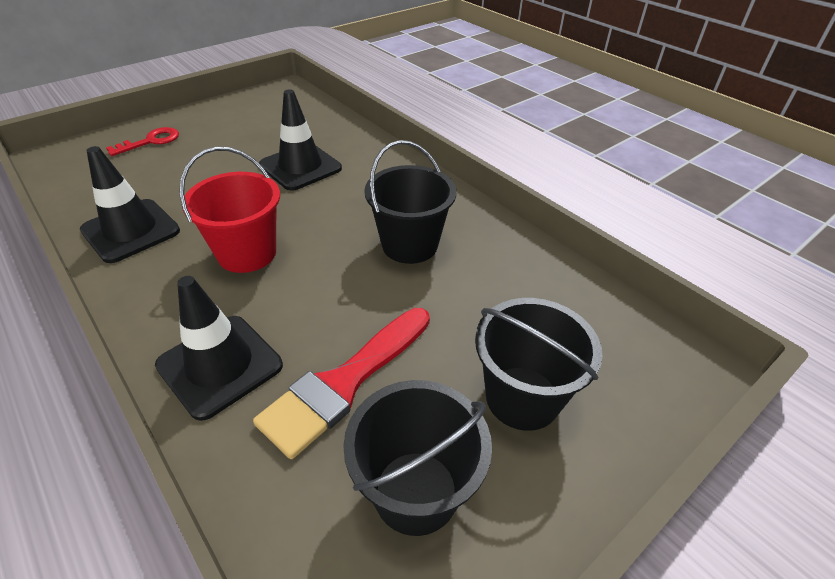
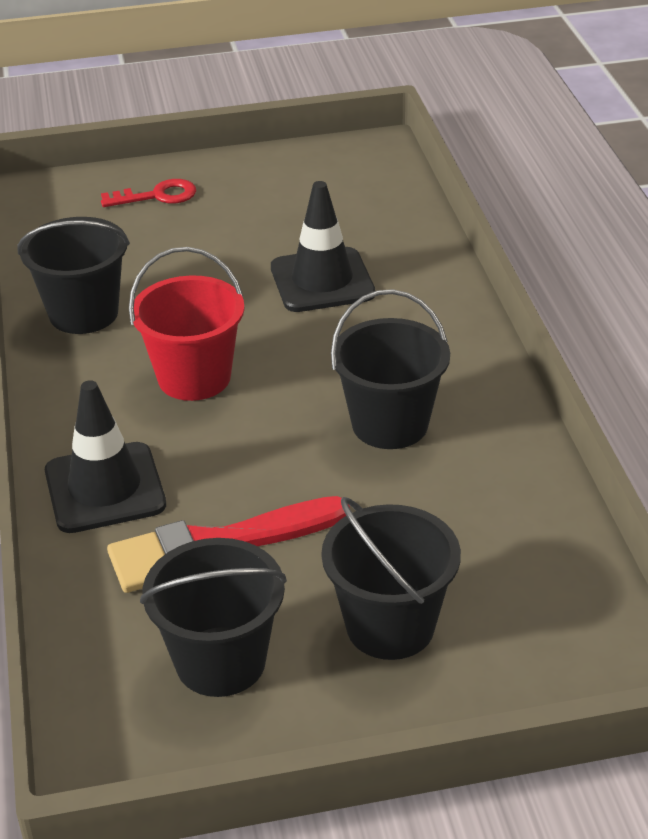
camera: 30 degrees right, 5 degrees down
(131, 231) = (83, 313): black traffic cone -> black bucket

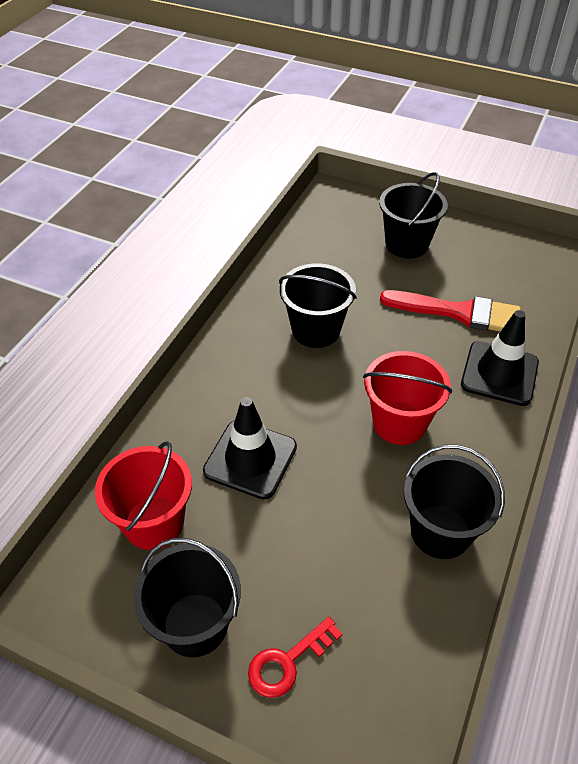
camera: 145 degrees left, 10 degrees up
(157, 196) = (288, 662): red key -> red key turned 60 degrees counterclockwise
(220, 661) = (490, 264): black bucket -> black bucket (195, 624)
(354, 210) = (154, 523): none -> red bucket

